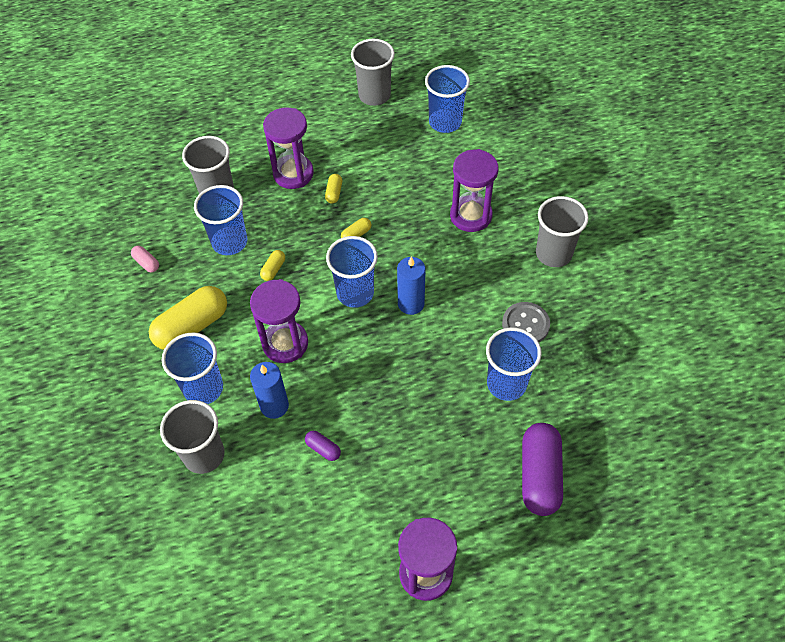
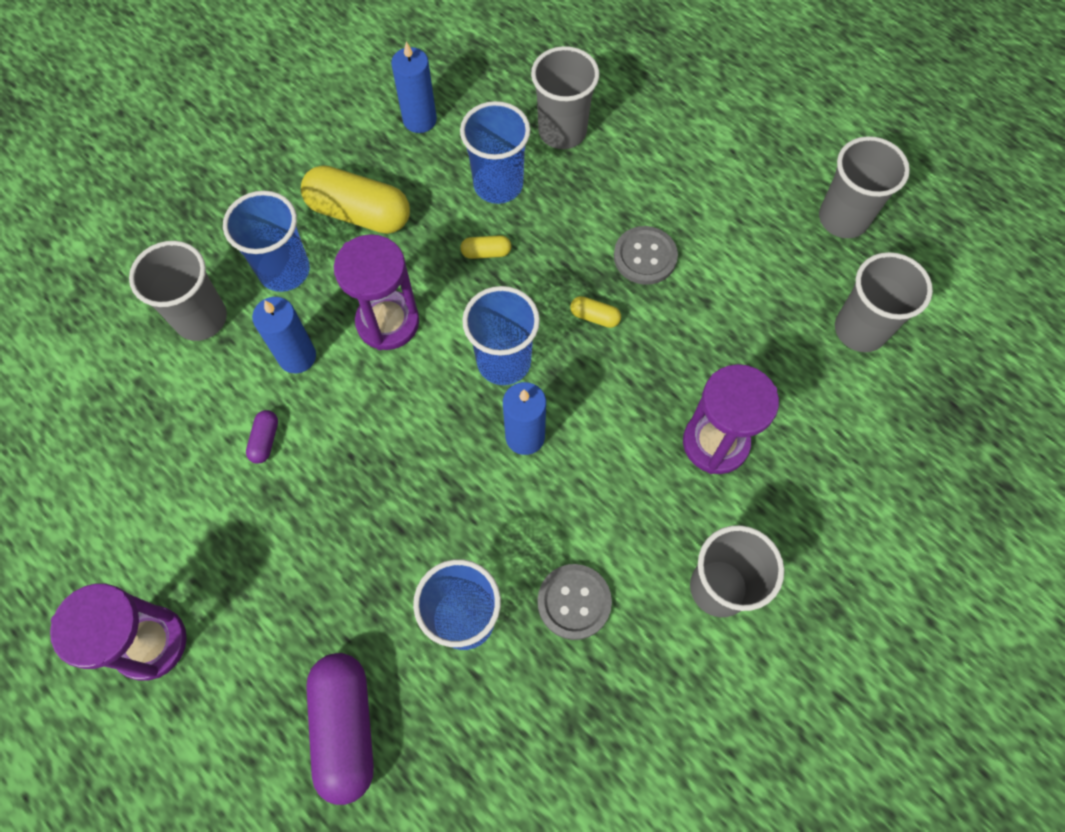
camera: 60 degrees right, 10 degrees up
(146, 263) = (419, 120): pink capsule -> blue candle
(293, 174) = (645, 195): purple hourglass -> none
(334, 193) = (645, 257): yellow capsule -> grey button
(445, 122) = (860, 329): blue cup -> grey cup
(540, 475) = (346, 728): purple capsule -> purple capsule turned 75 degrees counterclockwise

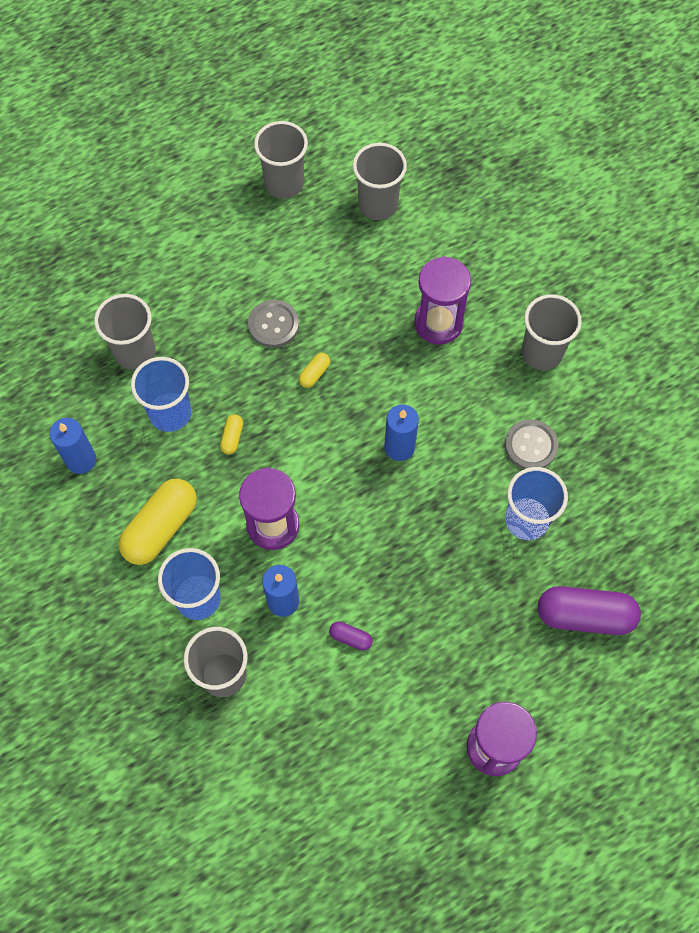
camera: 75 degrees left, 0 degrees up
(504, 362) = (333, 447): blue cup -> none

